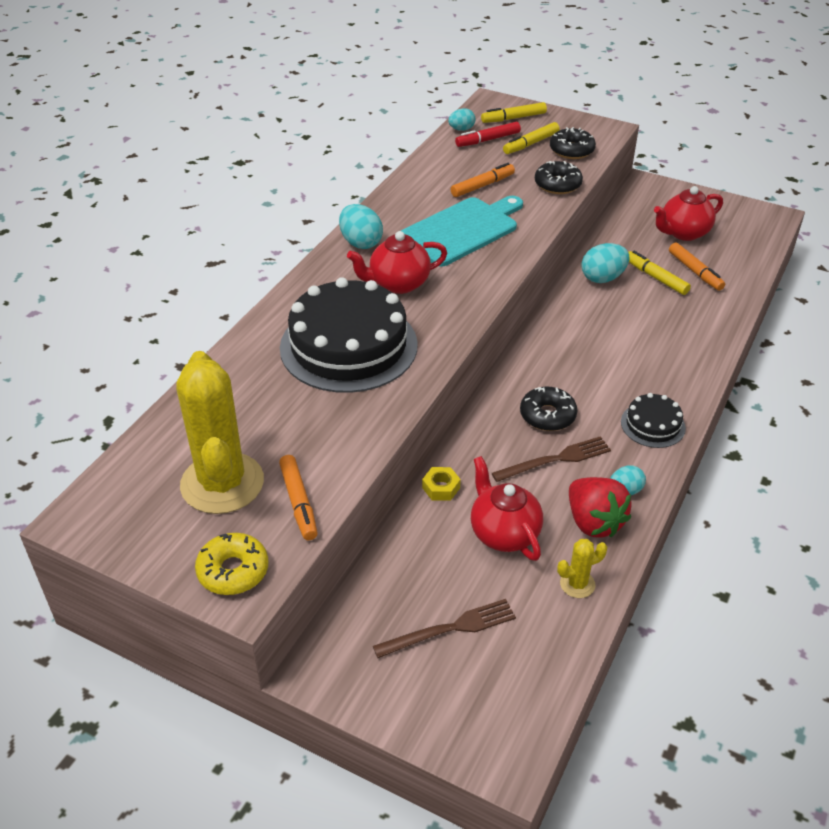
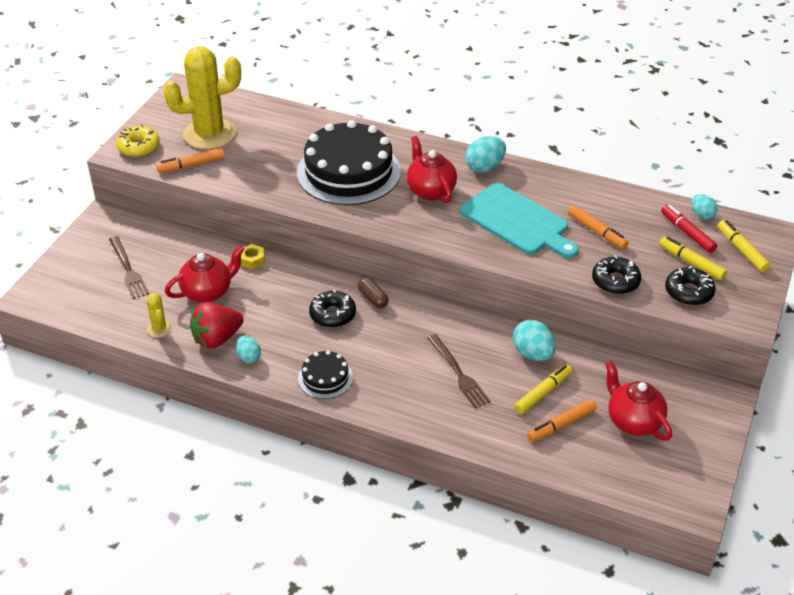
camera: 85 degrees right, 0 degrees up
(520, 381) = (373, 298): none -> brown capsule
(555, 460) = (282, 319): brown fork -> brown fork (458, 373)

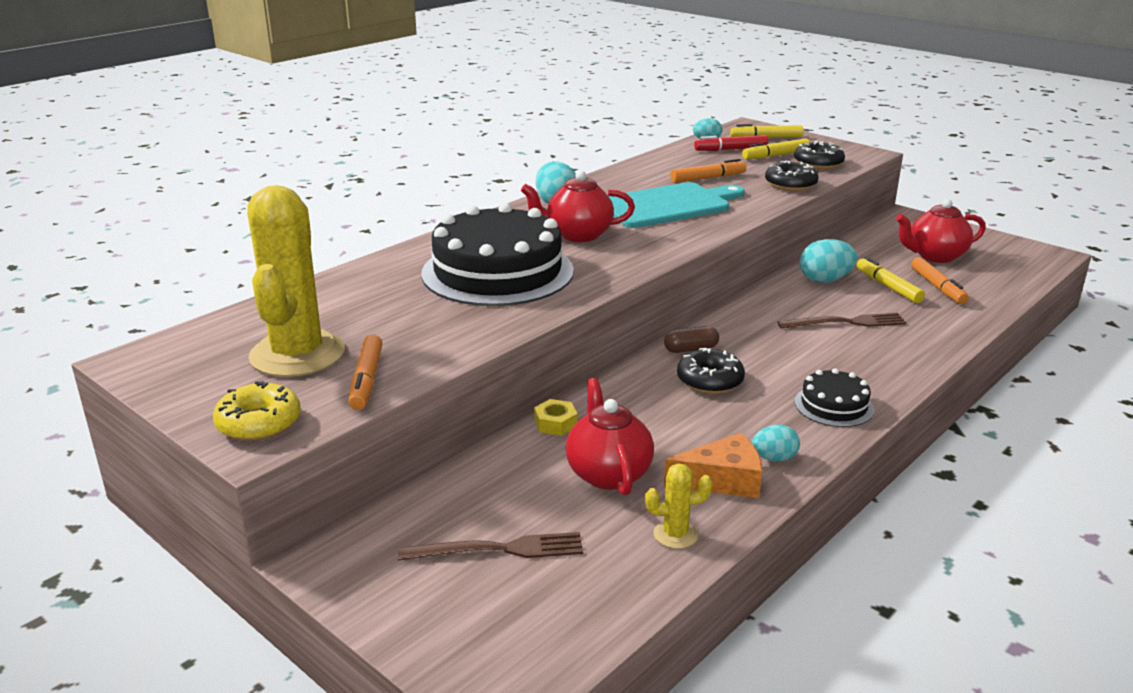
camera: 70 degrees left, 15 degrees down
(217, 338) = (722, 480): red strawberry -> orange cheese

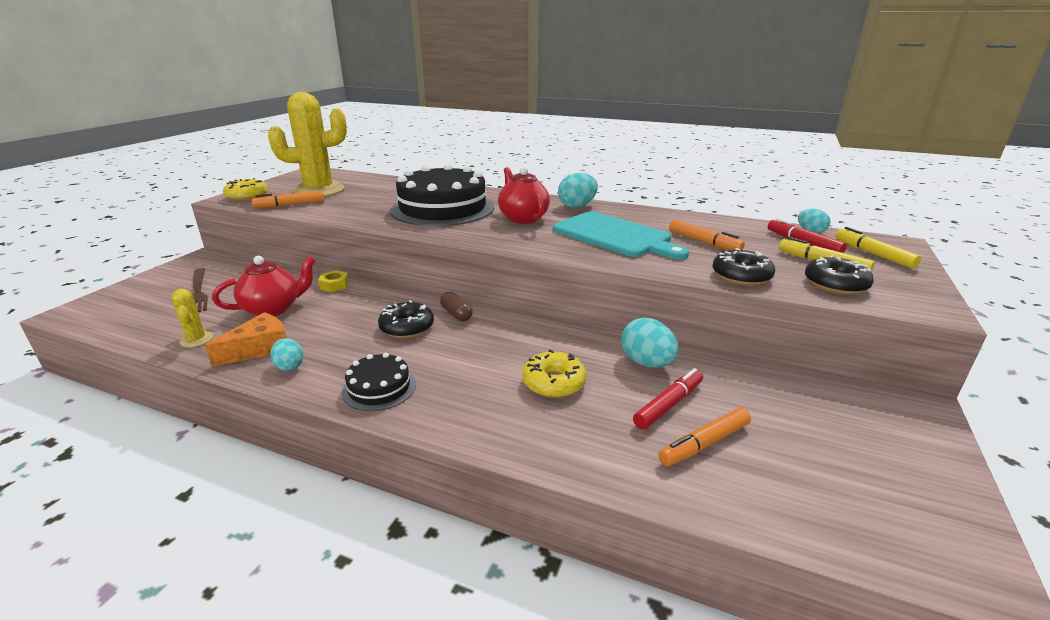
camera: 70 degrees right, 0 degrees up
(722, 480) = (260, 348): orange cheese -> orange cheese turned 105 degrees counterclockwise
(846, 322) = (554, 383): brown fork -> yellow donut
(888, 287) = (669, 405): yellow marker -> red marker
(935, 256) = (807, 439): red teapot -> none

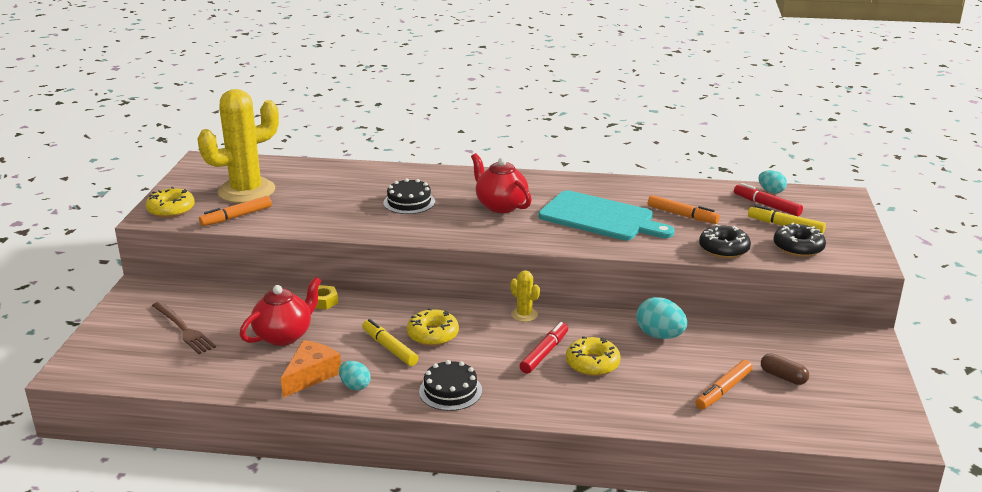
camera: 15 degrees left, 0 degrees up
(196, 339) = (240, 376): yellow cactus -> yellow cactus (524, 315)
(407, 327) = (433, 335): black donut -> yellow donut
(443, 208) = (409, 202): black cake -> black cake, size x0.47
(456, 314) = (470, 315): brown capsule -> brown capsule (783, 377)
(577, 206) = (545, 182): turquoise egg -> none
(669, 405) = (689, 367): red marker -> red marker (544, 353)
(873, 254) = (824, 211): yellow marker -> yellow marker (389, 348)

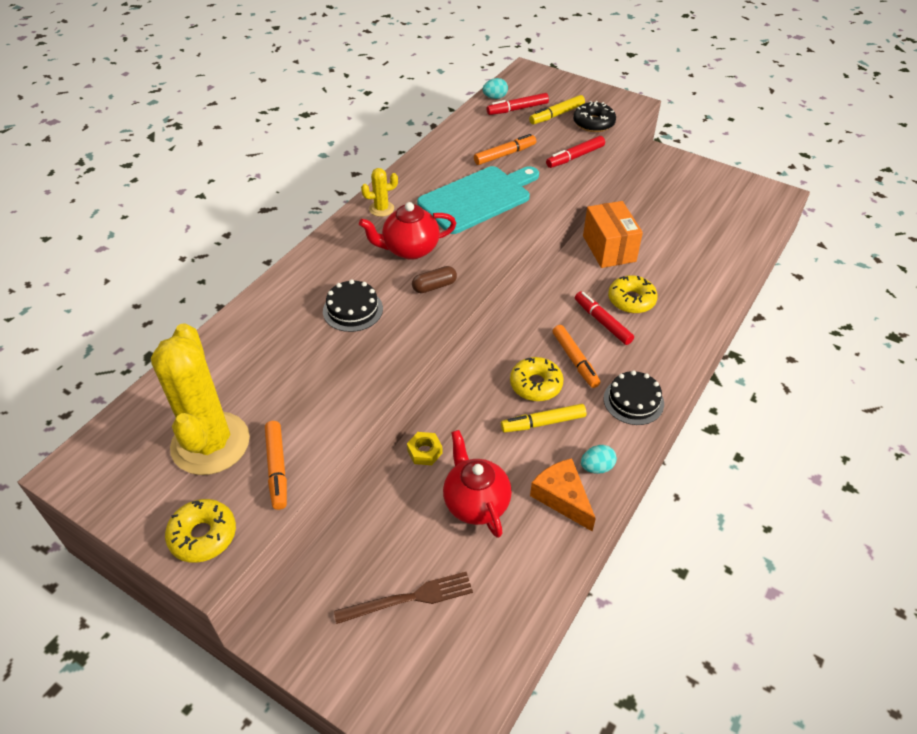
camera: 65 degrees left, 20 degrees up
(524, 315) = (535, 313): yellow cactus -> yellow cactus (381, 209)
(659, 335) = (609, 248): turquoise egg -> orange box
(723, 390) = (696, 247): orange marker -> orange marker (575, 360)
(724, 249) = (575, 157): black donut -> red marker
(783, 377) = (691, 212): brown capsule -> brown capsule (434, 286)

